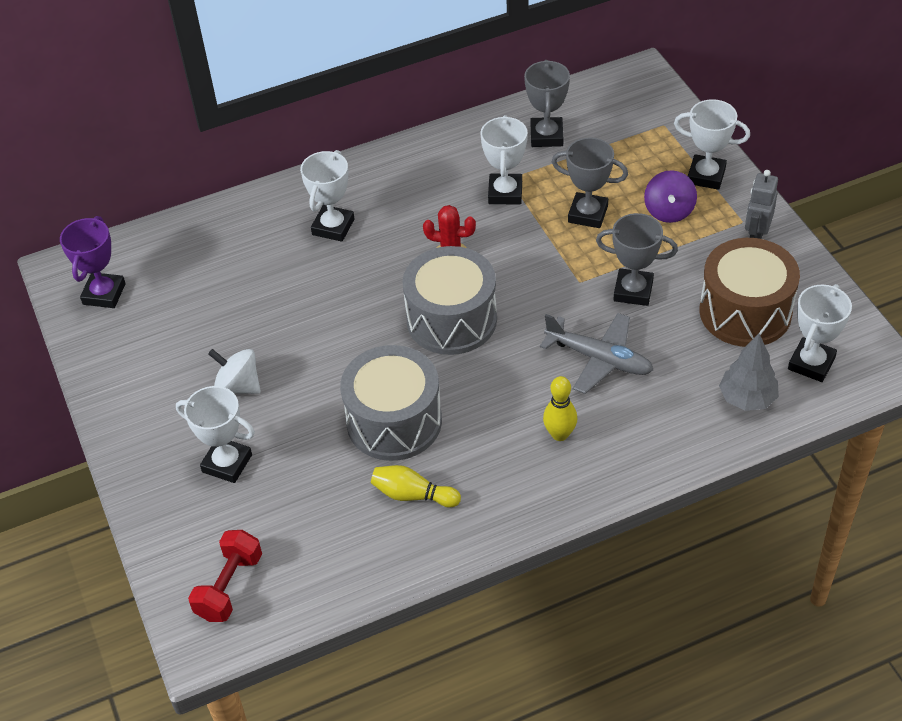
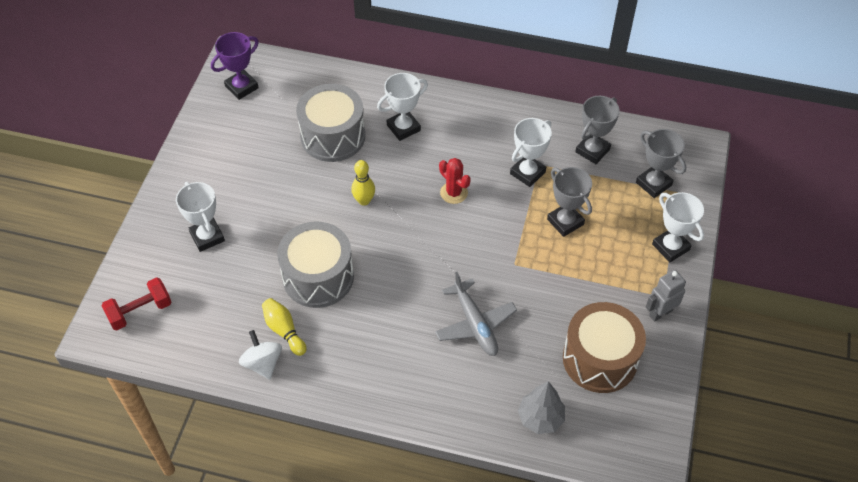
camera: 35 degrees right, 5 degrees up
(238, 386) = (257, 193): white spinning top -> white spinning top (263, 363)
(451, 319) = (413, 235): grey drum -> grey drum (333, 136)
(560, 434) = (403, 355): yellow bowling pin -> yellow bowling pin (364, 201)
(633, 291) = (541, 294): grey trophy -> grey trophy (653, 184)
(669, 211) = (620, 255): purple spinning top -> none
(811, 363) = (607, 425): white trophy -> none

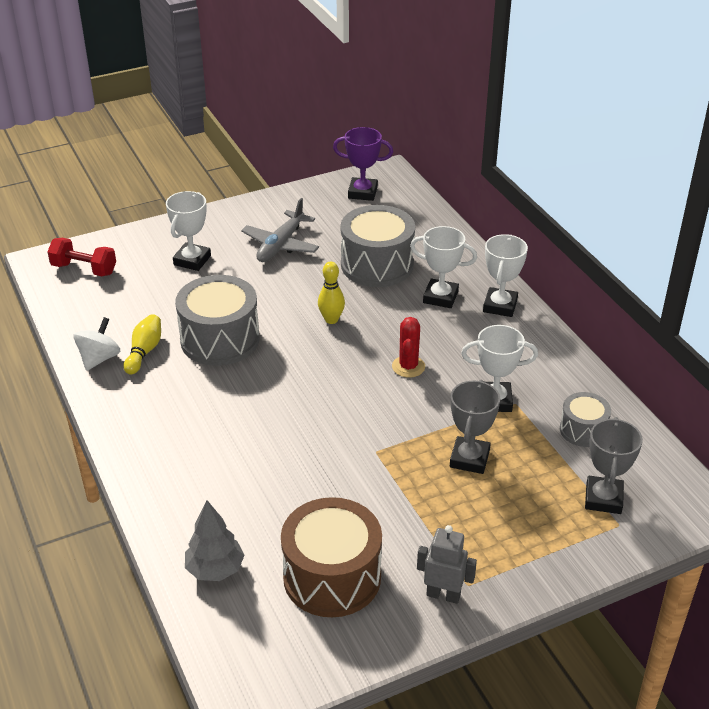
camera: 50 degrees right, 15 degrees down
(475, 324) = (276, 463): grey plane -> grey plane (280, 245)
(592, 150) = (583, 430): grey trophy -> grey drum
(670, 247) = (538, 557): white trophy -> white trophy (500, 306)

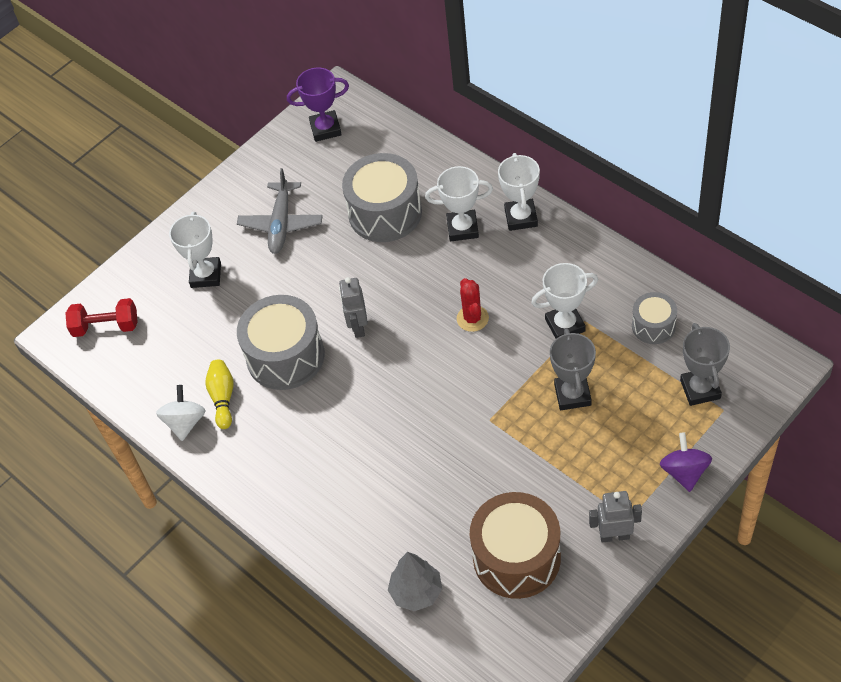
camera: 15 degrees left, 15 degrees up
(299, 339) = (358, 327): none -> grey robot
(331, 319) = (376, 293): yellow bowling pin -> none
(548, 565) = (684, 472): none -> purple spinning top

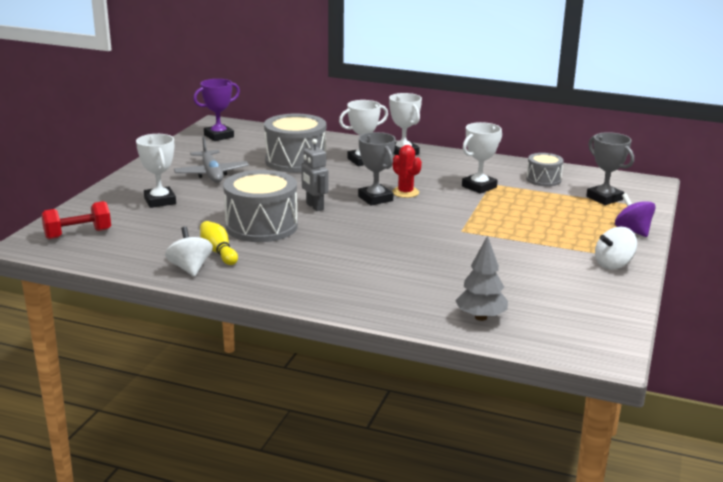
camera: 30 degrees left, 30 degrees down
(516, 557) = (548, 286): brown drum -> none
(572, 395) = (515, 212): grey trophy -> grey trophy (375, 199)
(614, 535) = (613, 264): grey robot -> white spinning top

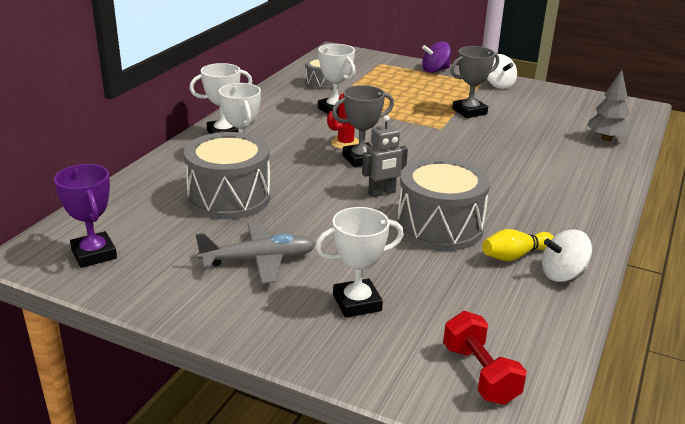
camera: 85 degrees left, 5 degrees up
(604, 198) = (368, 69): grey trophy -> grey trophy (469, 111)

